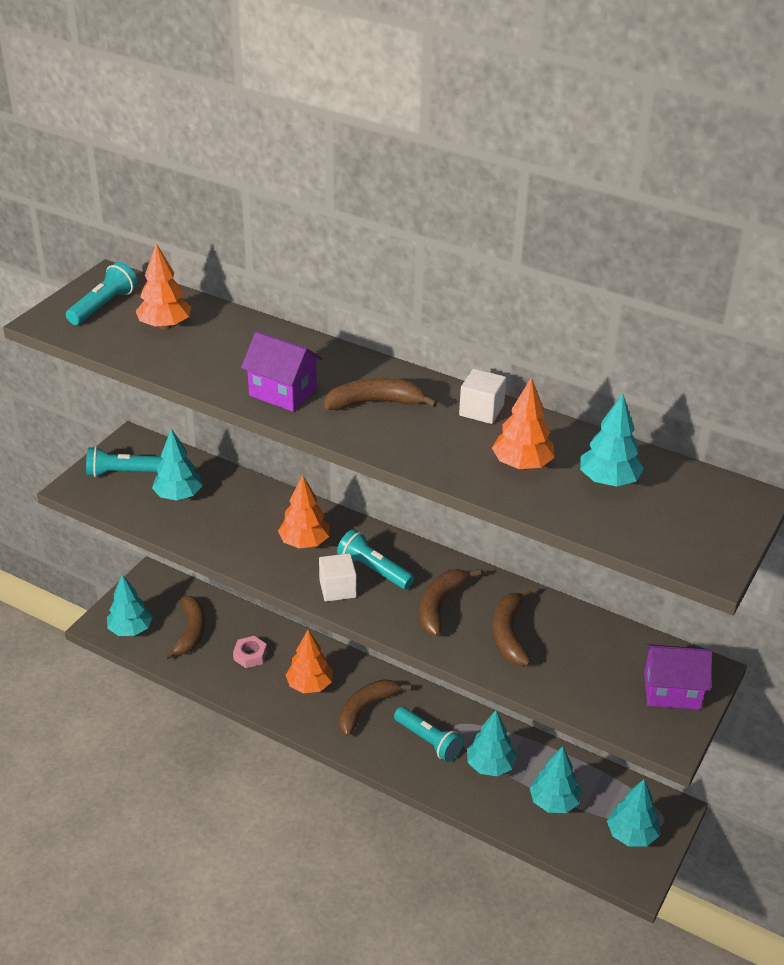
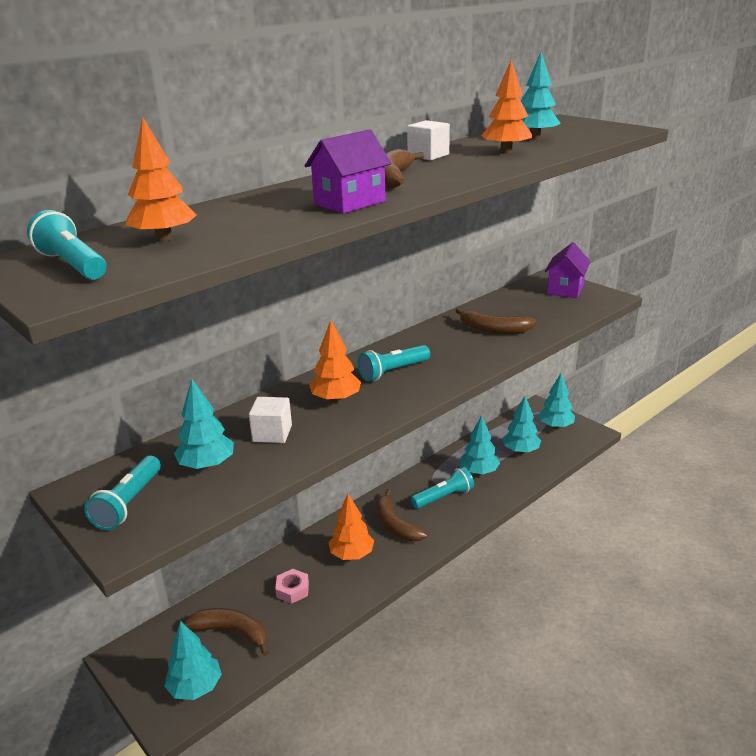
camera: 70 degrees left, 10 degrees down
(337, 589) = (408, 391): white cube -> white cube (272, 433)
(440, 606) = (451, 350): brown banana -> none

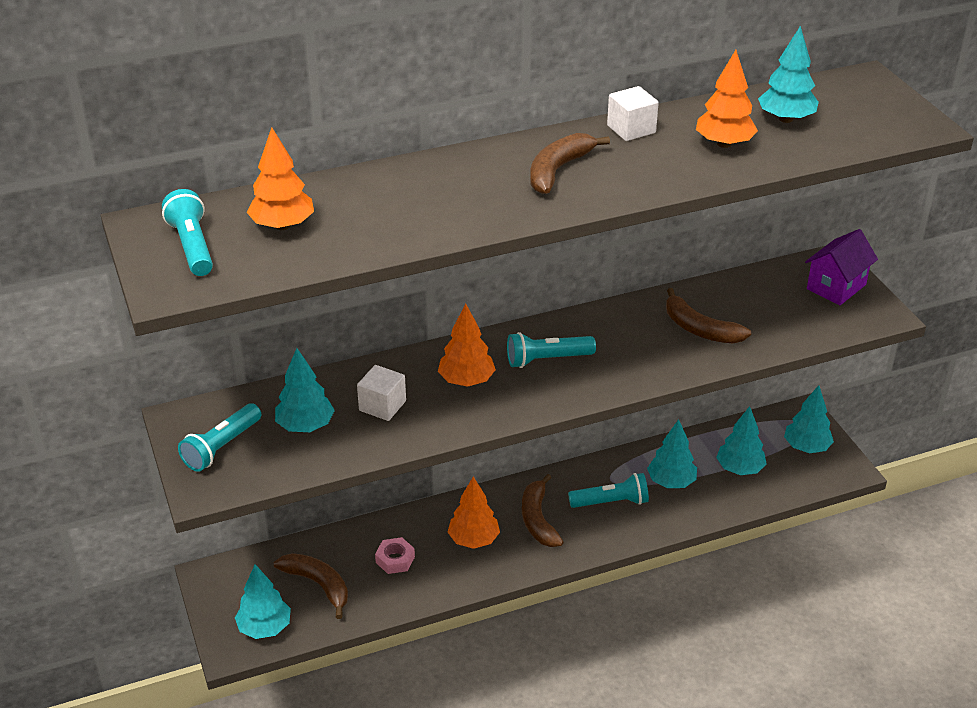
camera: 20 degrees right, 10 degrees up
(349, 202) = (483, 208): purple house -> none

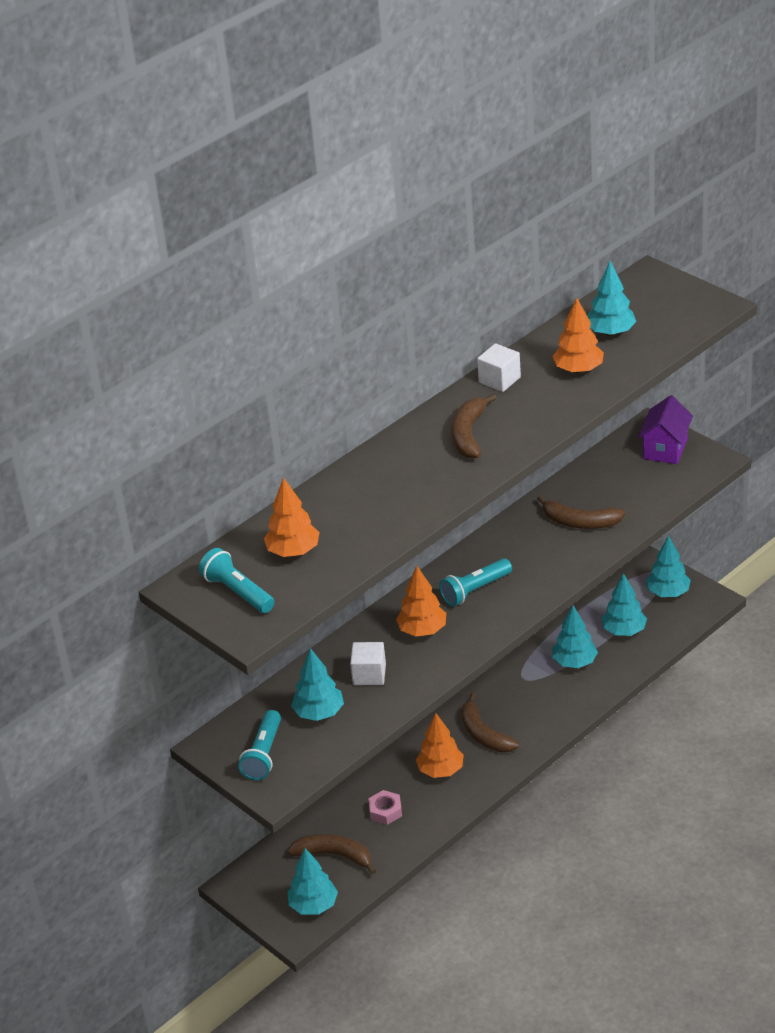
camera: 20 degrees left, 0 degrees up
(611, 502) = (535, 697): turquoise flashlight -> none

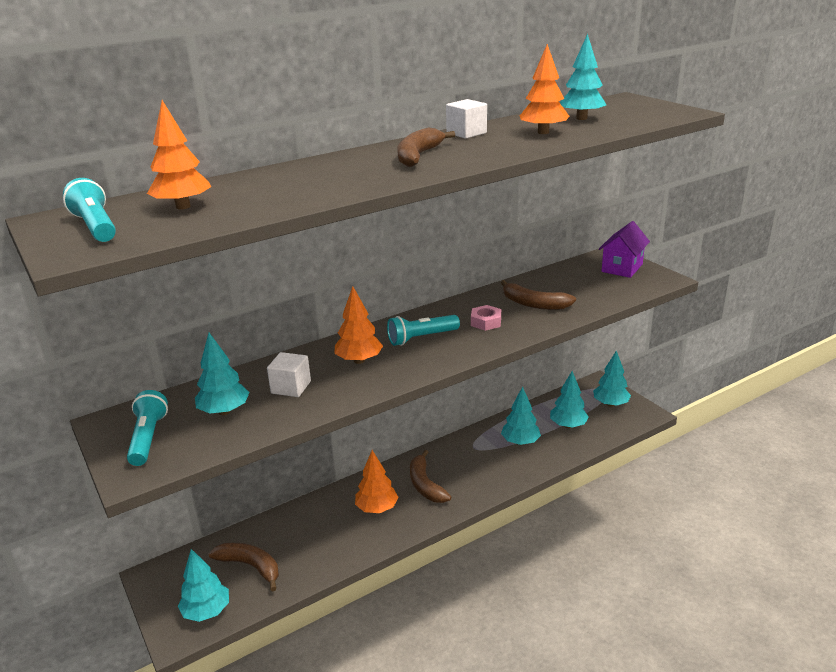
camera: 10 degrees right, 10 degrees down
(264, 754) = (148, 438): turquoise flashlight -> turquoise flashlight turned 150 degrees clockwise
(385, 811) = (314, 534): pink nut -> pink nut (486, 322)

